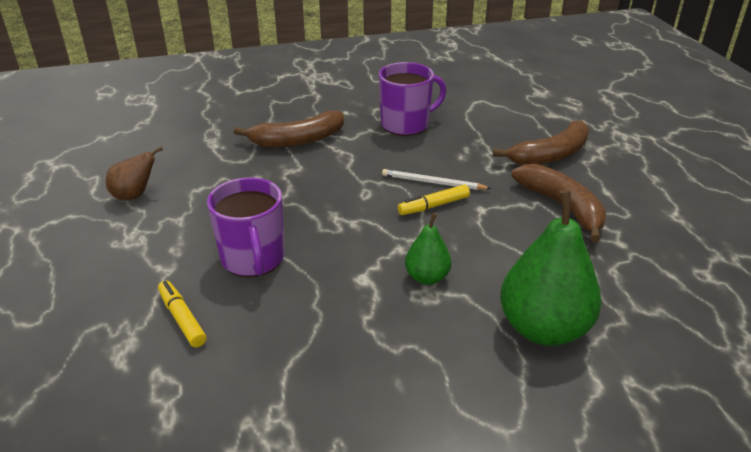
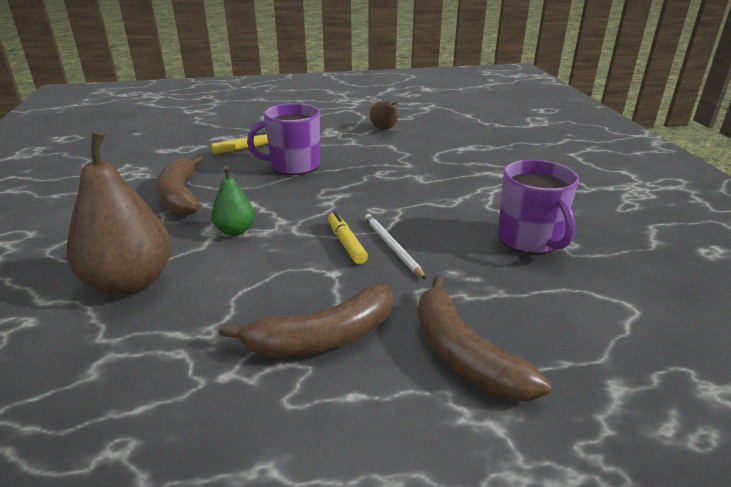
camera: 95 degrees right, 5 degrees down
(297, 140) = (476, 180): brown banana -> brown banana (181, 195)
(433, 182) = (392, 247): white pencil -> white pencil turned 45 degrees counterclockwise
(543, 328) = (130, 283): green pear -> brown pear

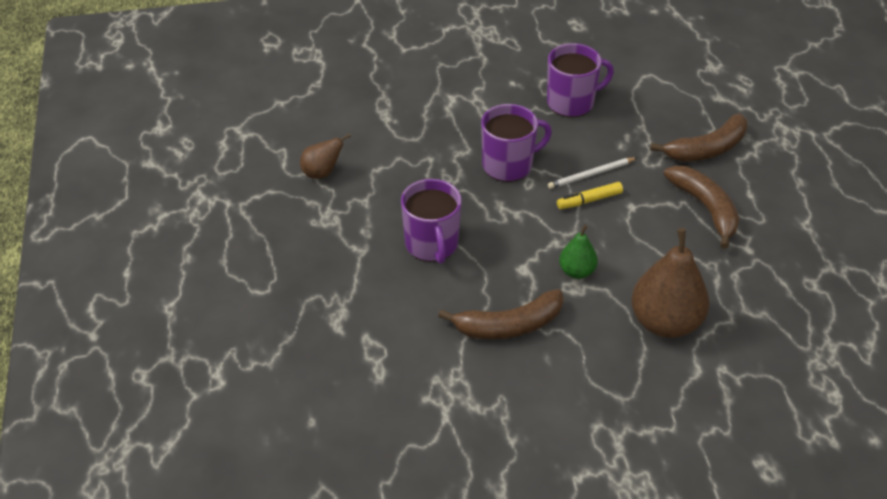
camera: 90 degrees left, 15 degrees up
(242, 149) = (379, 295): yellow marker -> none
(403, 199) = (508, 165): none -> purple mug

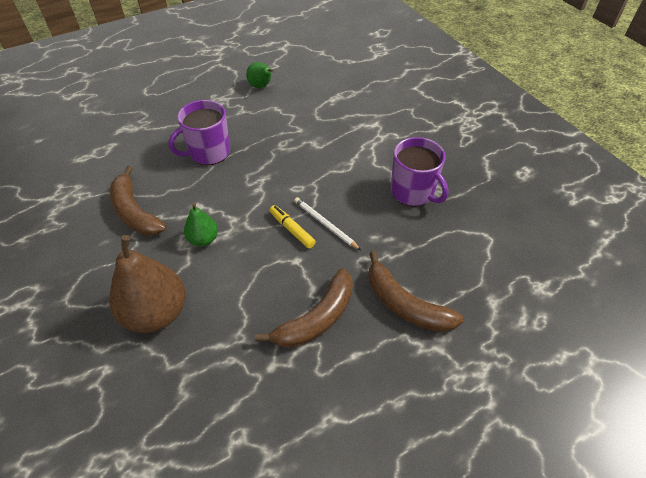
camera: 70 degrees right, 5 degrees up
(322, 173) = (261, 86): brown pear -> green pear
(508, 165) = (312, 172): purple mug -> none

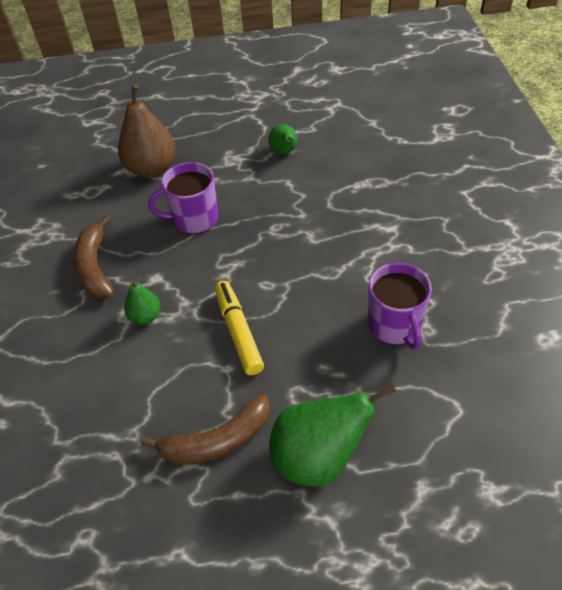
camera: 25 degrees right, 0 degrees up
(156, 313) = (68, 382): brown pear -> brown pear (152, 169)
(292, 230) = (238, 332): yellow marker -> yellow marker, size x1.57
(325, 224) = (276, 336): white pencil -> none
(405, 304) = (319, 457): brown banana -> green pear

